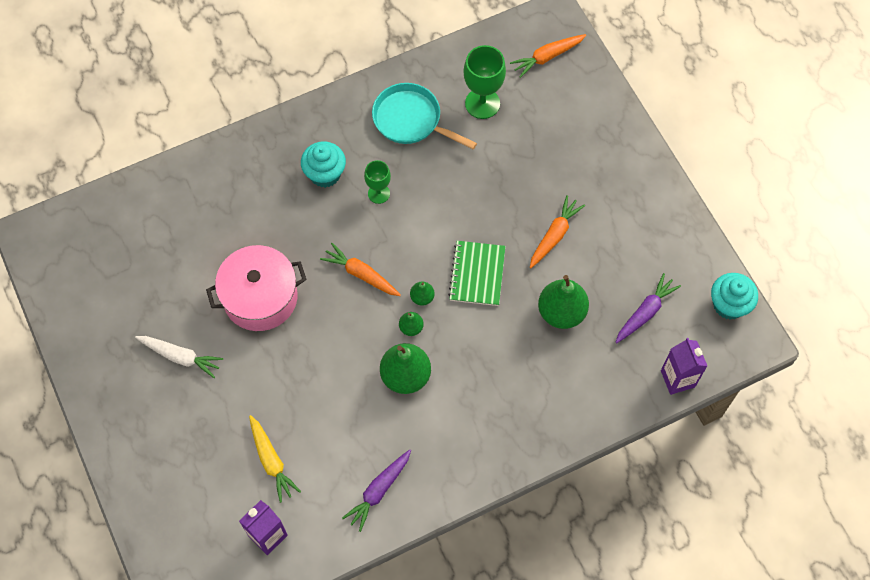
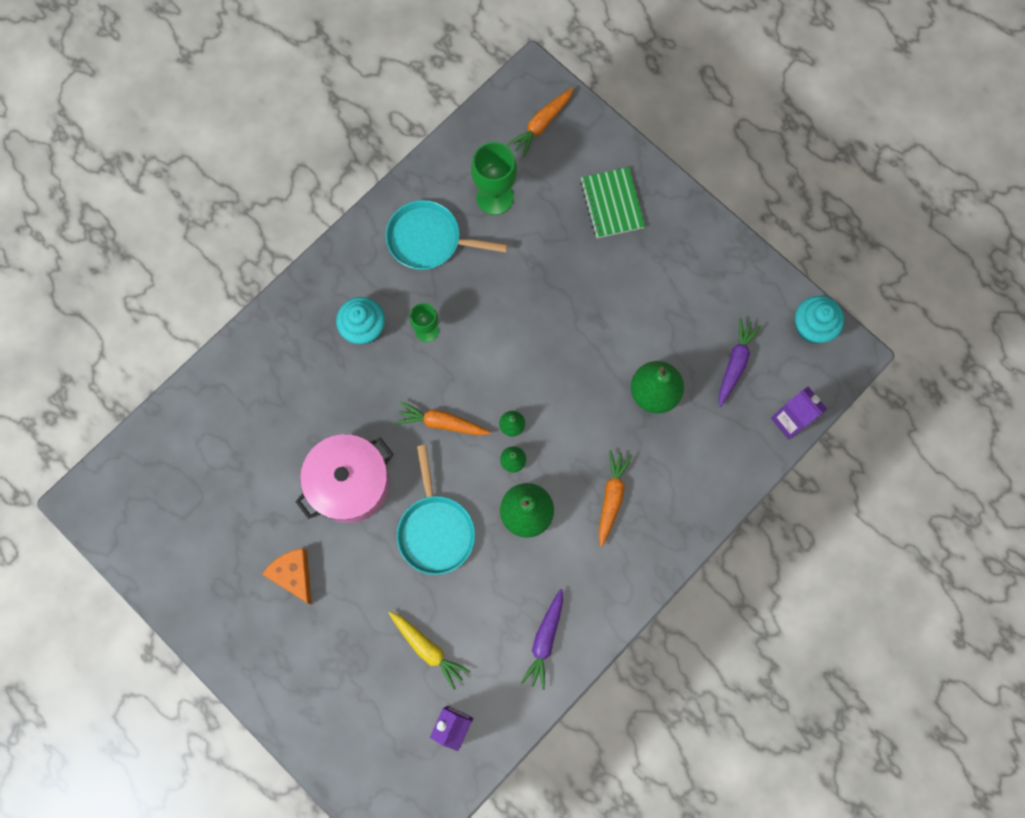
camera: 20 degrees left, 10 degrees up
(180, 357) = (293, 575): white carrot -> orange cheese
(319, 362) = (435, 529): none -> turquoise pan
(477, 274) = (557, 382): green notebook -> green notebook (612, 204)
(554, 235) = (618, 314): orange carrot -> orange carrot (611, 497)

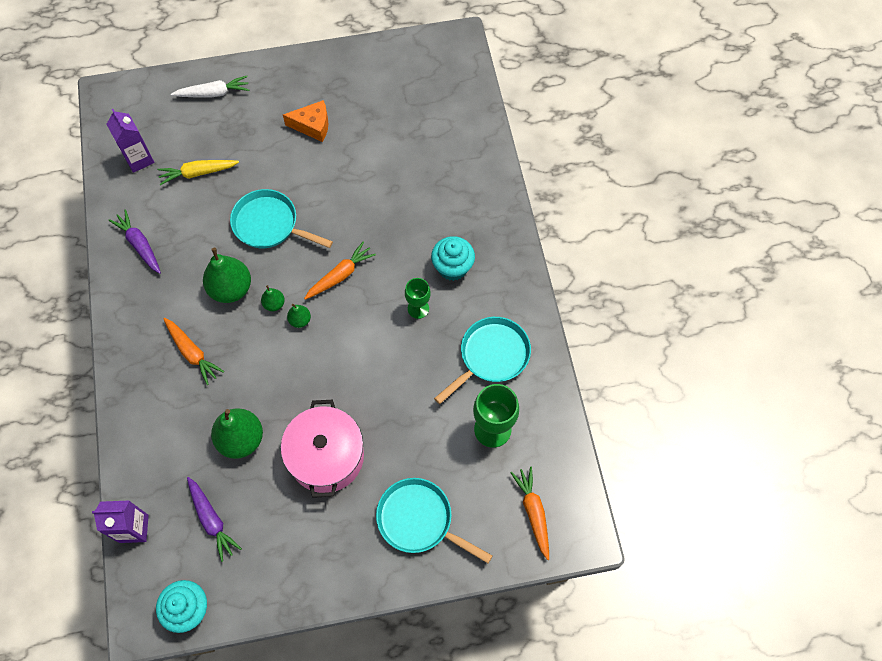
camera: 125 degrees right, 10 degrees down
(322, 714) = (213, 93): none -> white carrot
(350, 483) = (345, 192): pink pot -> pink pot (326, 456)
(612, 204) = (419, 520): green notebook -> turquoise pan

